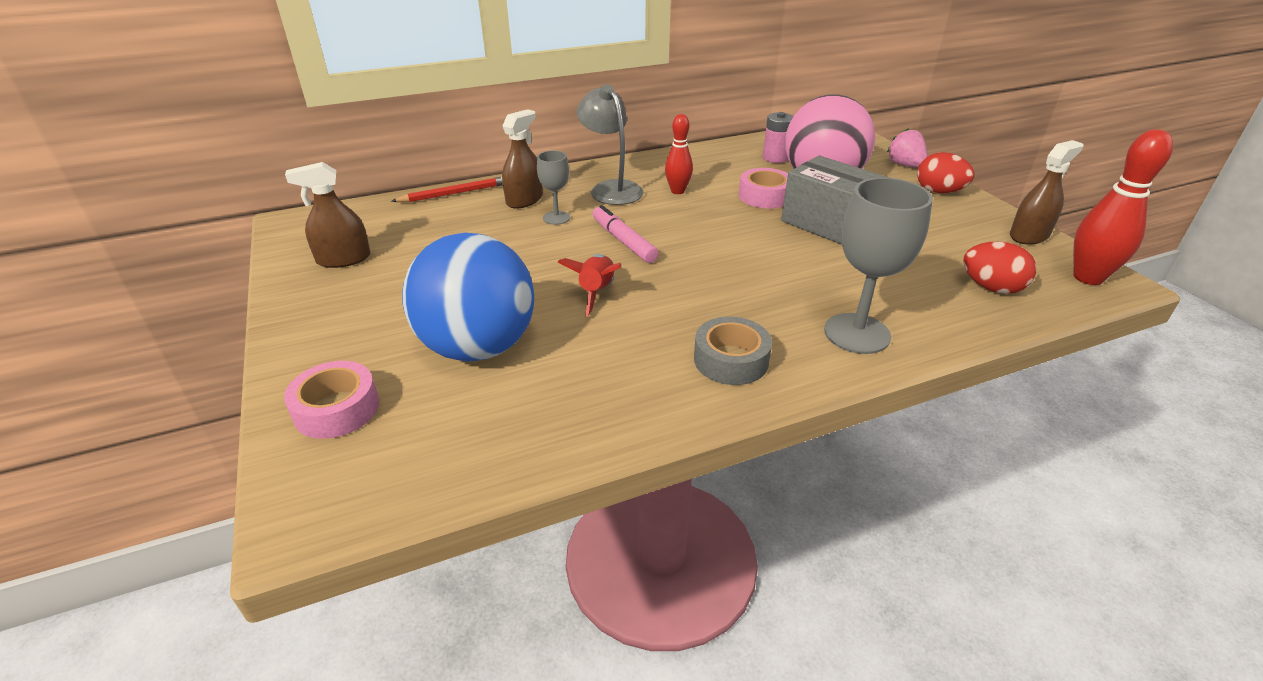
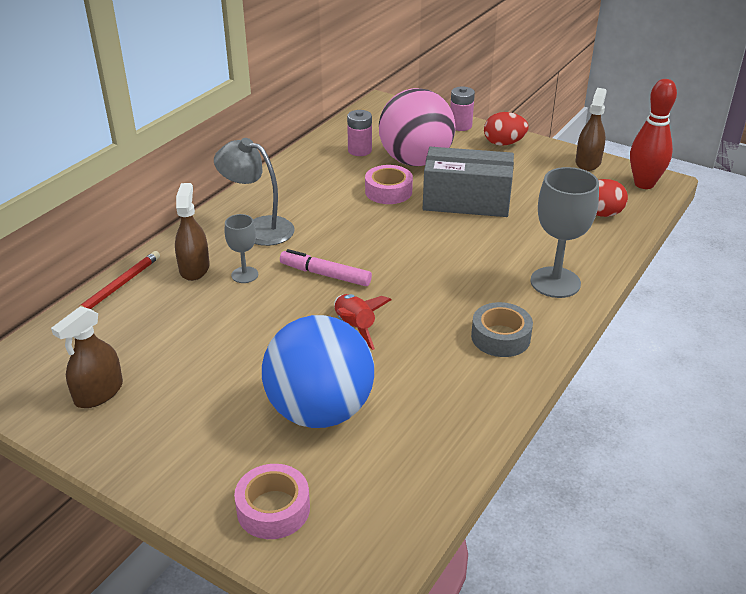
camera: 35 degrees left, 0 degrees up
(677, 191) = (316, 211): red bowling pin -> none
(905, 165) = (460, 126): pink strawberry -> pink battery

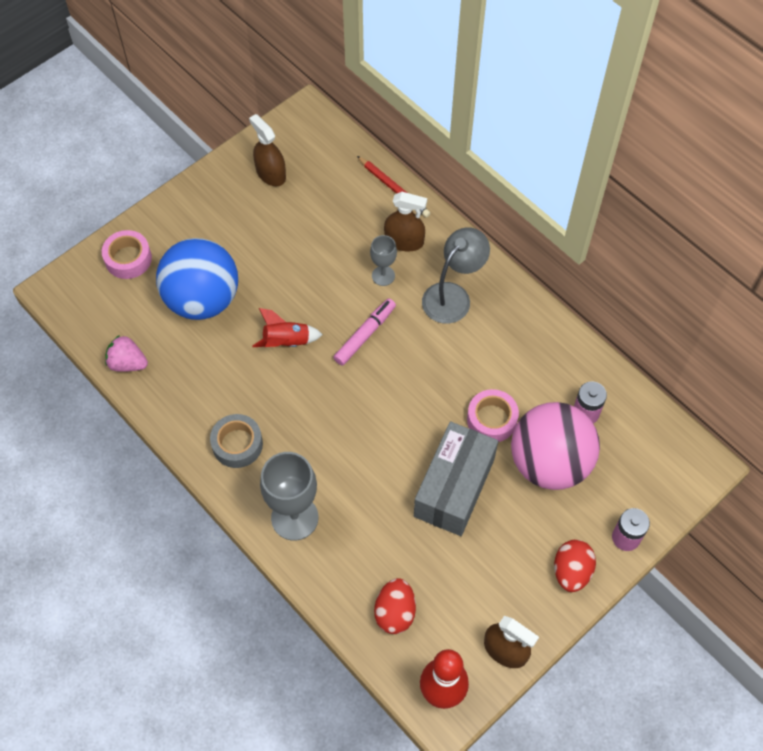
camera: 105 degrees right, 25 degrees up
(443, 460) = (128, 363): none -> pink strawberry

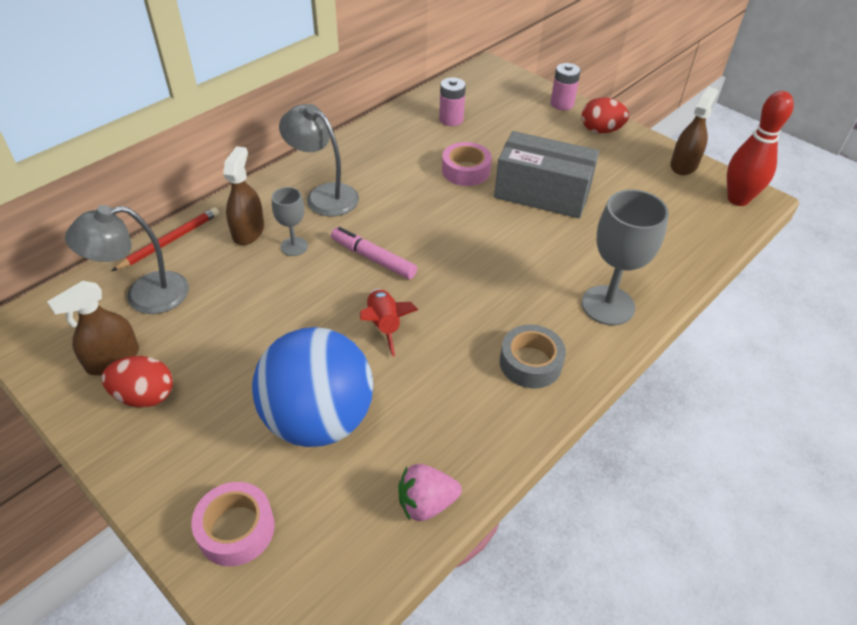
camera: 95 degrees left, 15 degrees down
(128, 363) = (426, 503): pink strawberry -> pink strawberry turned 60 degrees clockwise
(332, 181) = (144, 296): none -> grey lamp
(395, 612) = (679, 229): red egg -> red egg (145, 396)
(549, 463) = (503, 139): pink ball -> none

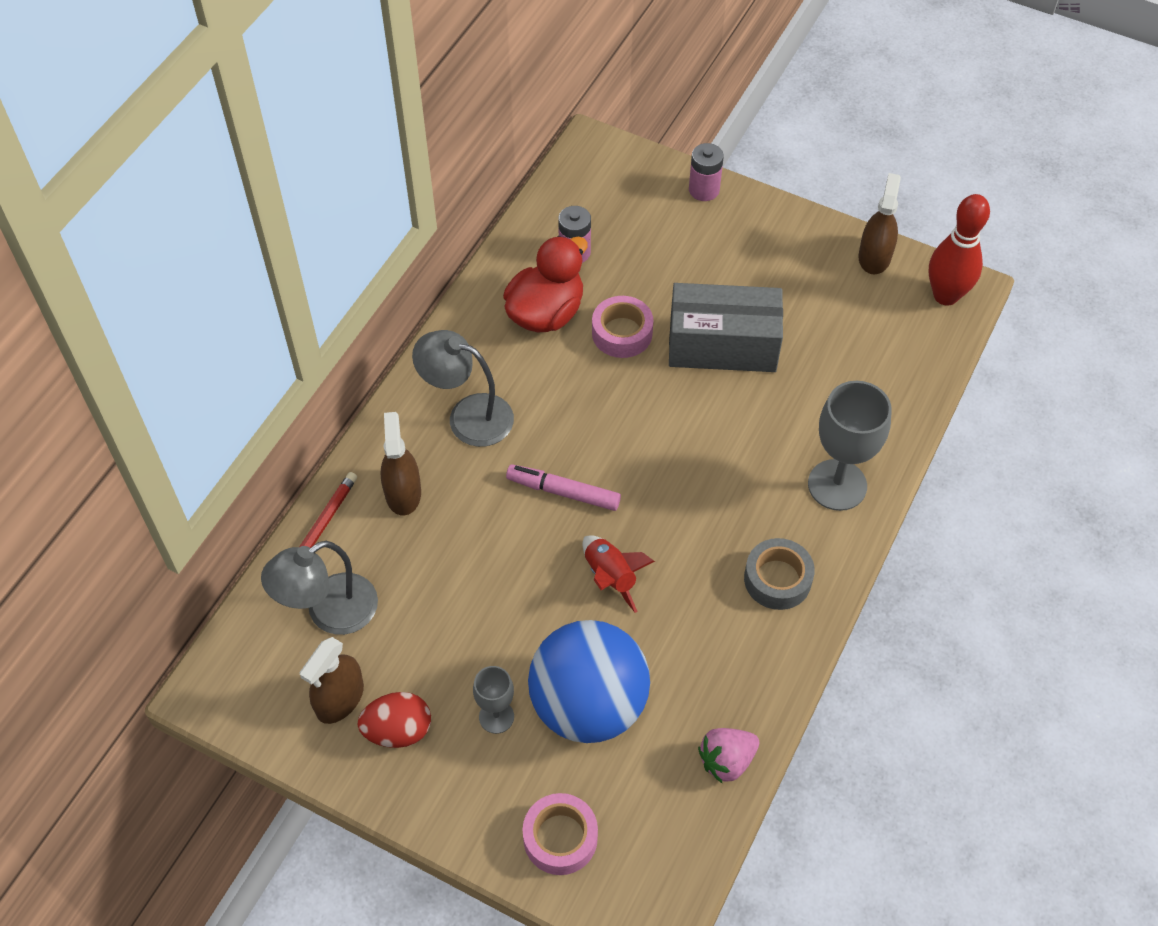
camera: 15 degrees left, 10 degrees up
(294, 246) = (466, 500): grey goblet -> grey goblet (496, 717)
(413, 148) = (546, 313): none -> red duck
(601, 130) = (763, 224): red egg -> none

